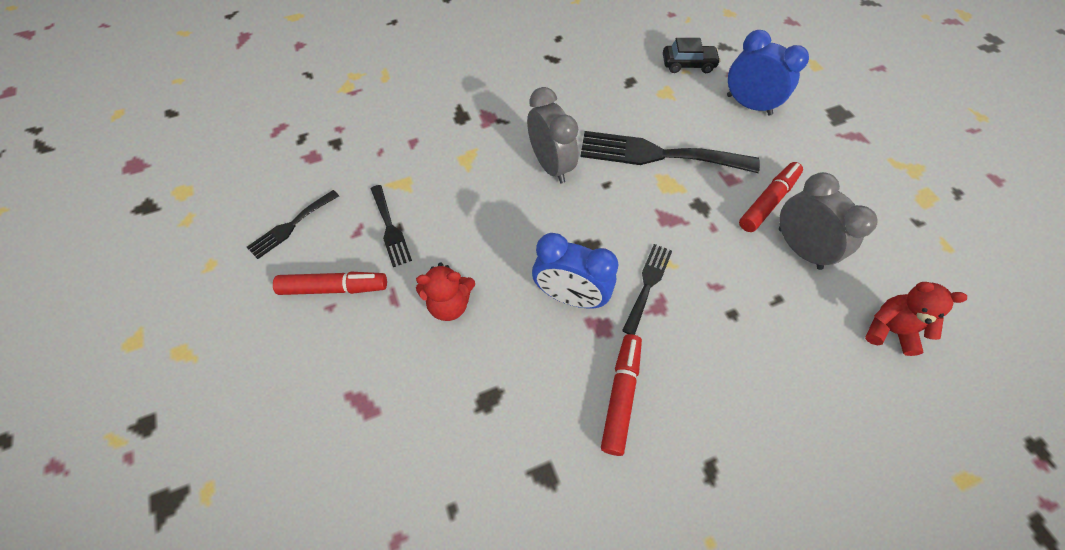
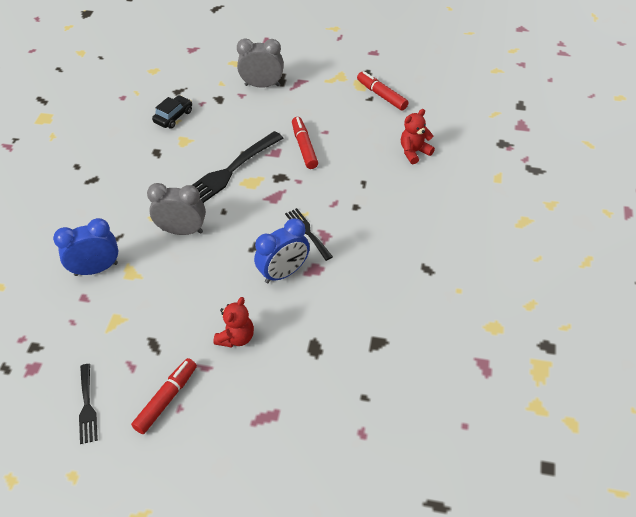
camera: 55 degrees left, 10 degrees down
(390, 228) = (147, 345): black fork -> none
(620, 395) = (361, 283): red marker -> red marker (381, 95)
(748, 105) = (233, 110): blue clock -> blue clock (96, 269)
(799, 248) = (343, 154): grey clock -> grey clock (262, 85)

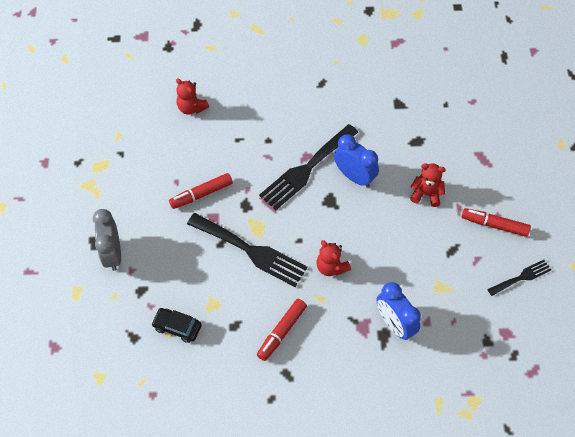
camera: 105 degrees left, 10 degrees up
(182, 231) = (331, 267): grey clock -> red teddy bear
(307, 232) = (306, 169): black fork -> black fork, size x1.90
(381, 95) = (115, 144): red marker -> red marker (282, 331)

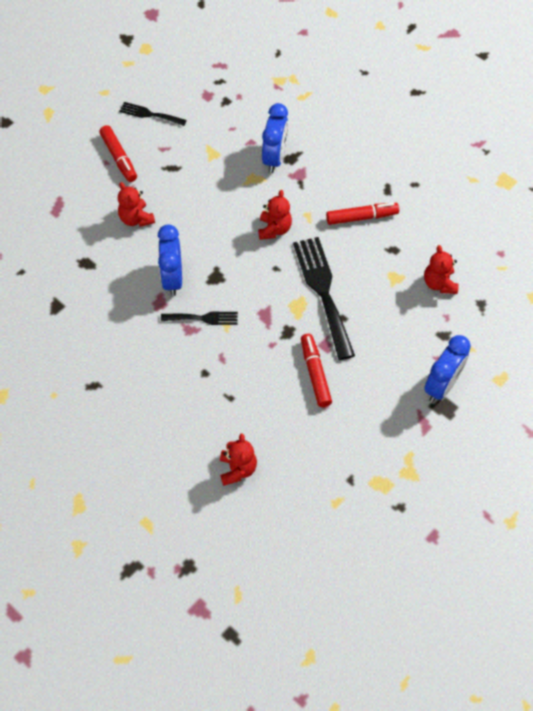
camera: 135 degrees left, 0 degrees up
(113, 254) = (442, 385): grey clock -> blue clock
(177, 327) = (439, 283): black car -> red teddy bear
(201, 194) = (315, 373): red marker -> red marker turned 120 degrees counterclockwise
(306, 169) = (203, 318): black fork -> black fork, size x0.53

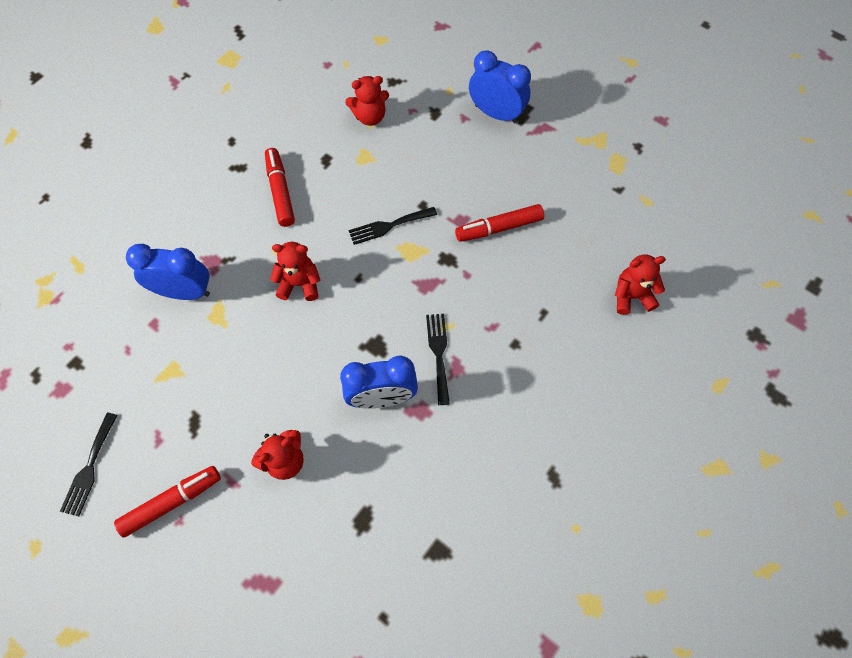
camera: 95 degrees left, 5 degrees up
(323, 291) = (389, 226): black fork -> black fork, size x0.53

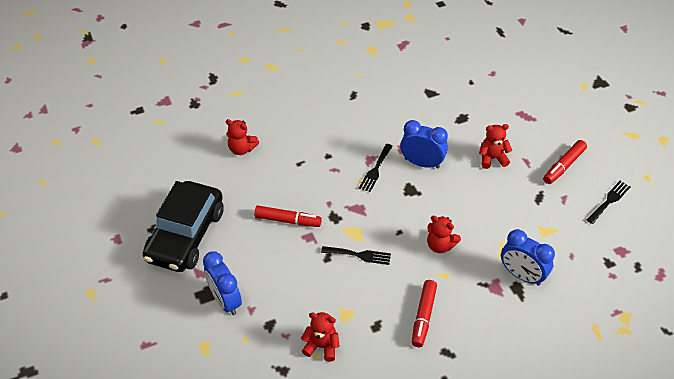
camera: 150 degrees left, 15 degrees down
(171, 502) = (564, 166): red marker -> red marker turned 45 degrees counterclockwise
(595, 157) = (186, 235): none -> black car

